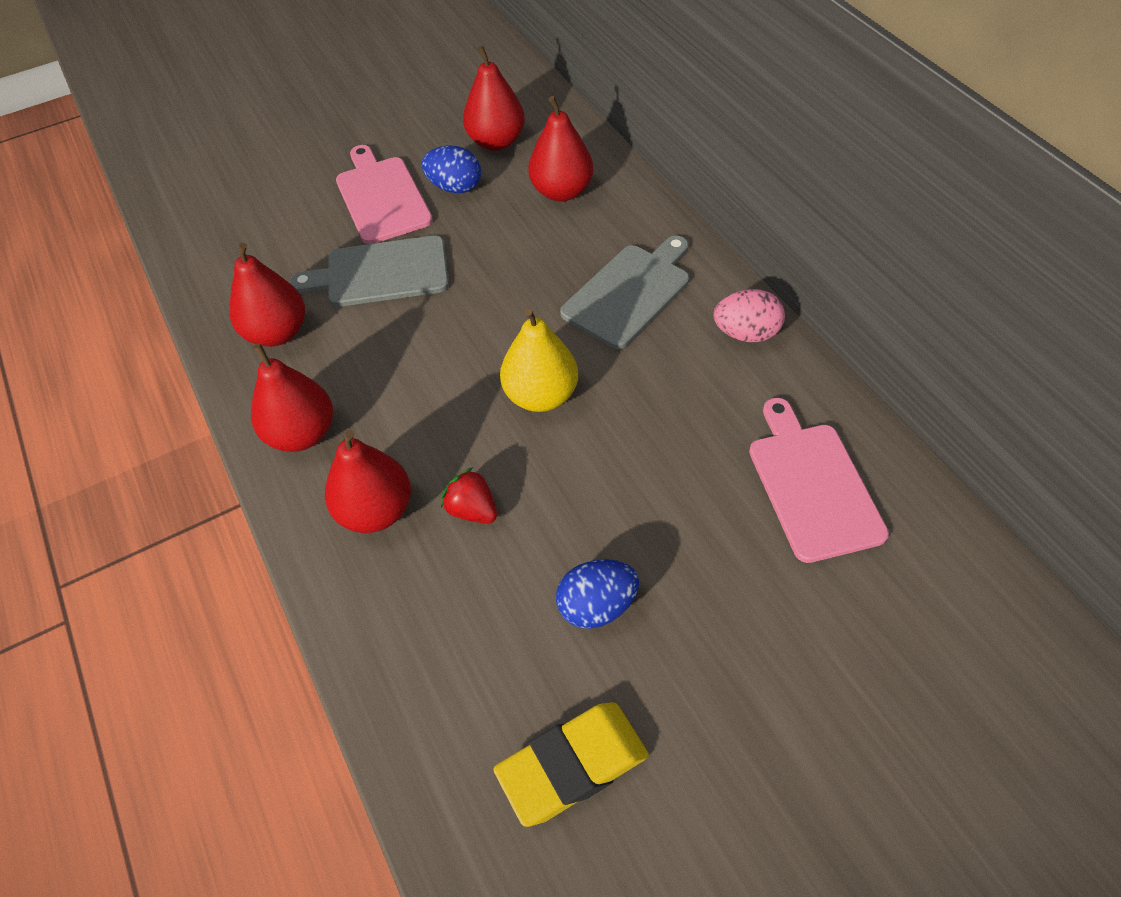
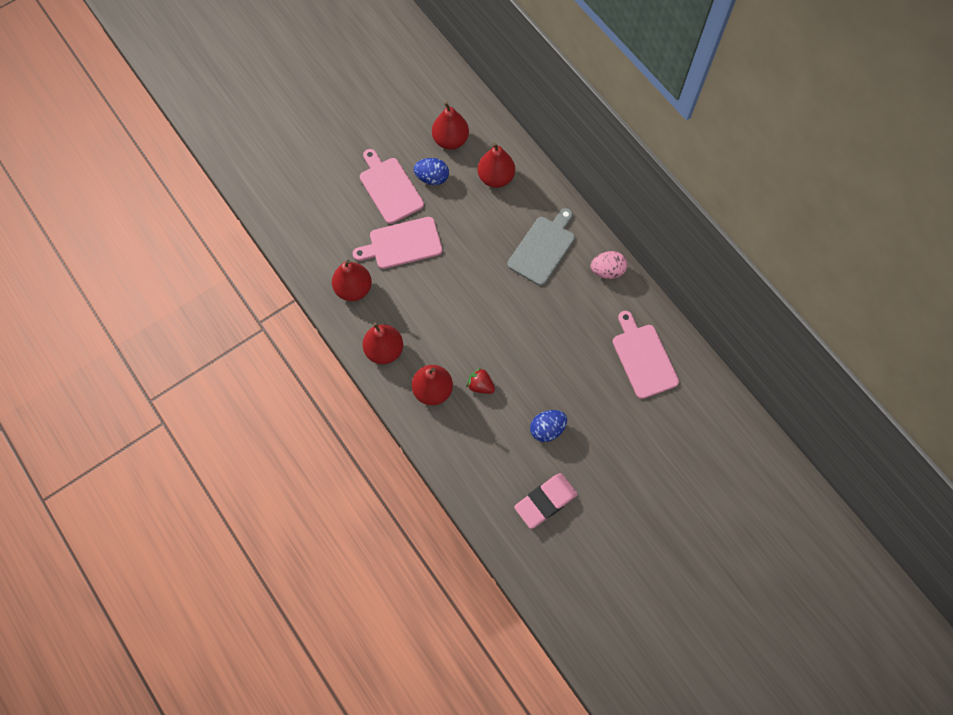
camera: 10 degrees left, 15 degrees up
(381, 273) = (402, 244): grey cutting board -> pink cutting board
(541, 395) = (504, 317): yellow pear -> none
(572, 766) = (545, 501): yellow eraser -> pink eraser

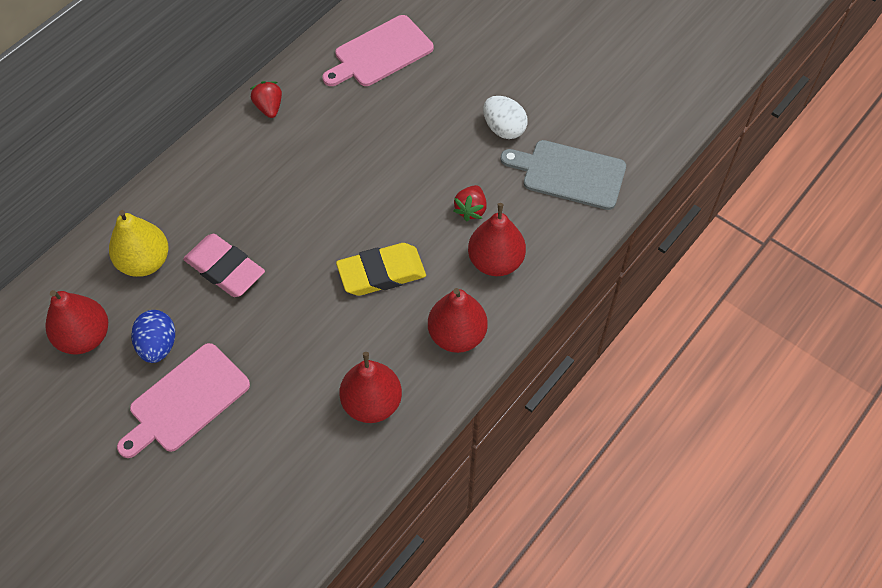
camera: 105 degrees left, 10 degrees down
(402, 244) = (281, 357): pink cutting board -> none
(445, 315) = (381, 273): none -> yellow eraser
(496, 177) = (144, 262): red pear -> yellow pear
(543, 248) = (250, 182): grey cutting board -> grey cutting board (569, 174)
(545, 501) = (593, 113): pink eraser -> pink eraser (225, 269)
(547, 429) = (504, 129): blue egg -> white egg
(607, 271) = (269, 107): pink egg -> red strawberry

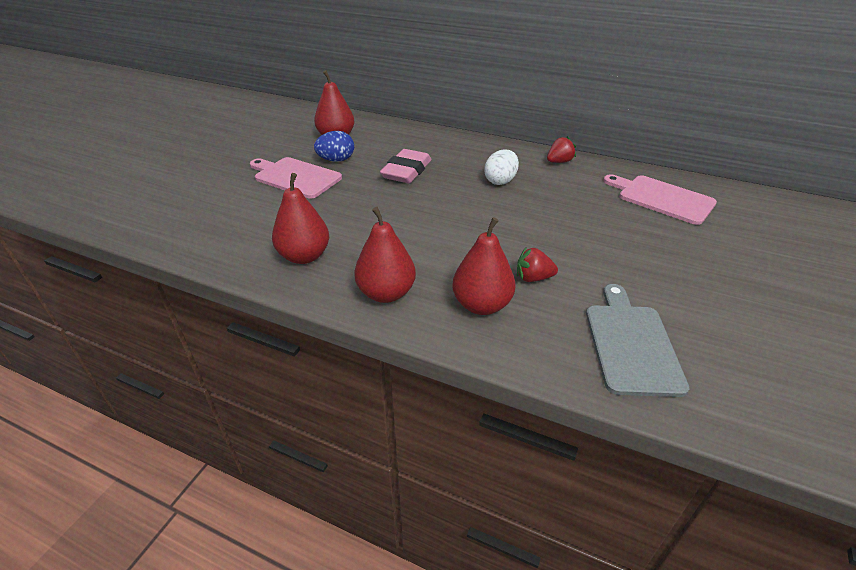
camera: 75 degrees right, 20 degrees down
(144, 262) = (399, 144): yellow pear -> none
(381, 273) = (435, 238): yellow eraser -> none
(504, 129) = (648, 283): white egg -> white egg (500, 181)

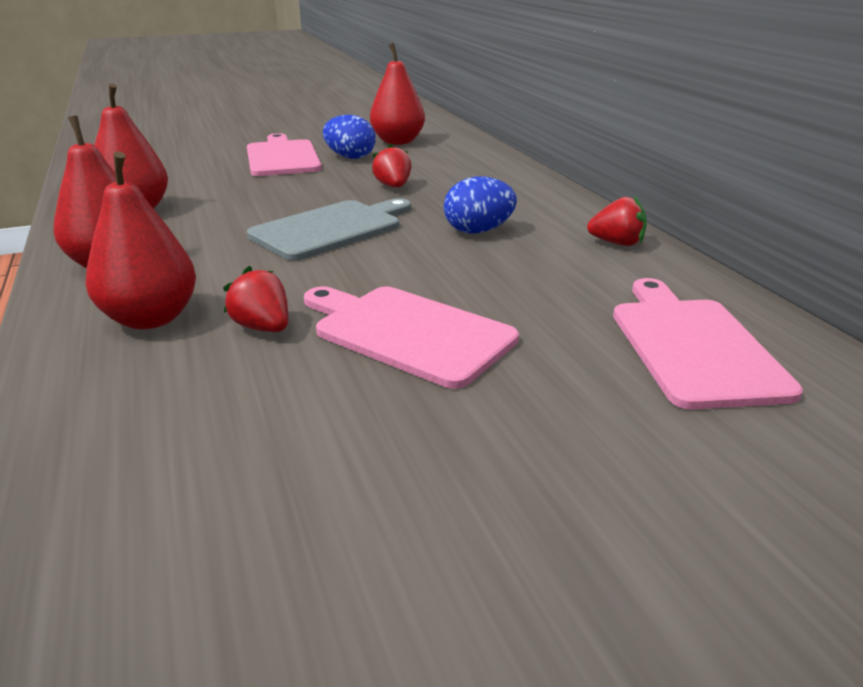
camera: 45 degrees right, 10 degrees down
(406, 171) = (393, 187): pink eraser -> red strawberry
(500, 181) = (478, 231): white egg -> blue egg
(582, 246) = (408, 332): none -> pink cutting board
(631, 344) = (177, 459): grey cutting board -> grey cutting board (331, 229)

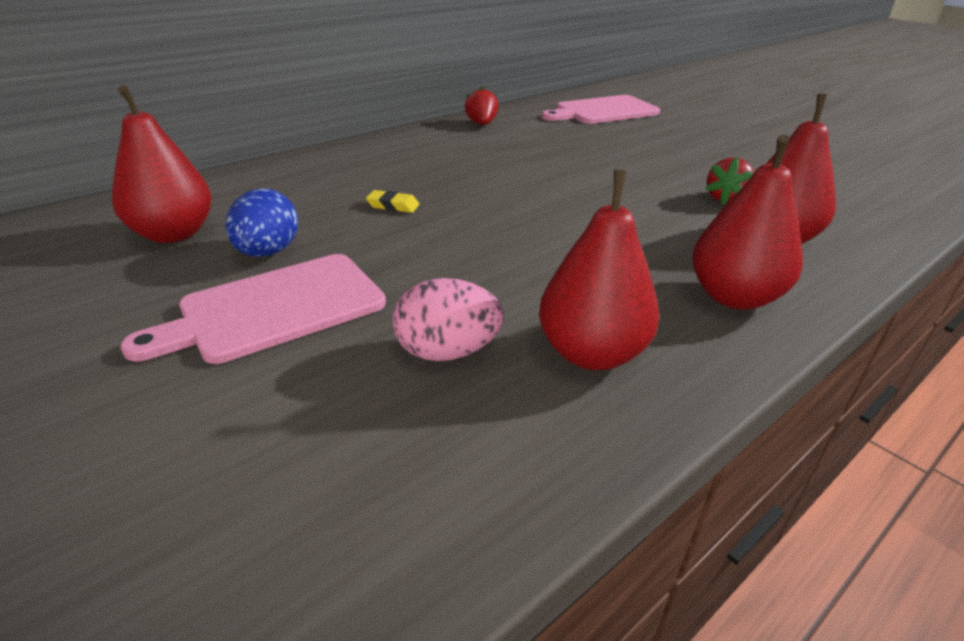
camera: 110 degrees left, 5 degrees up
(191, 183) = (447, 352): none -> pink egg
(331, 229) = (538, 212): grey cutting board -> none
(393, 187) = (393, 206): red strawberry -> yellow eraser
(408, 332) = (671, 161): pink cutting board -> none
(478, 231) = (493, 160): blue egg -> none

